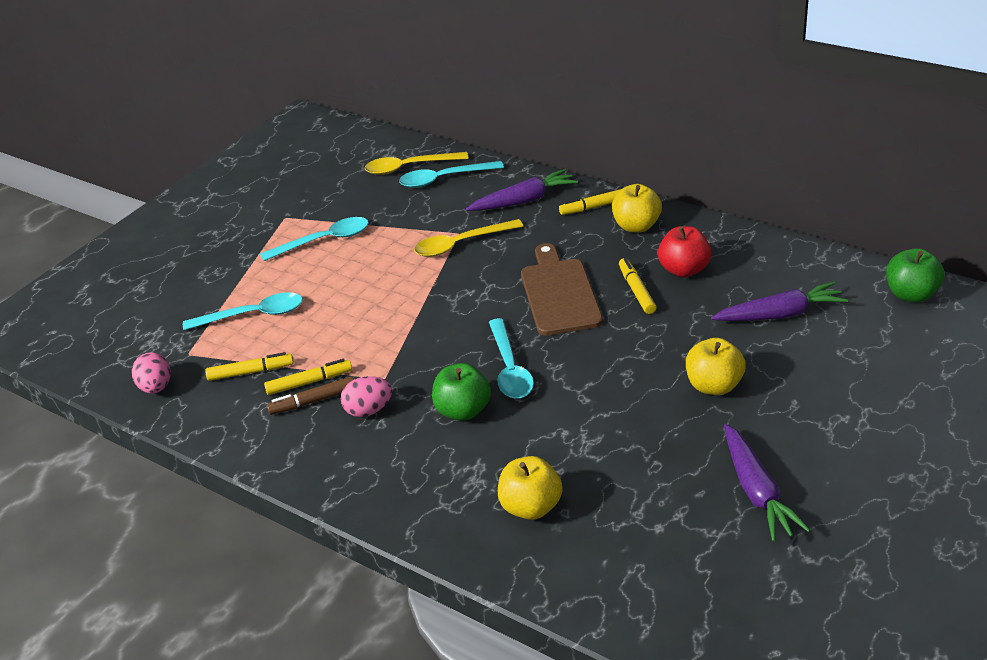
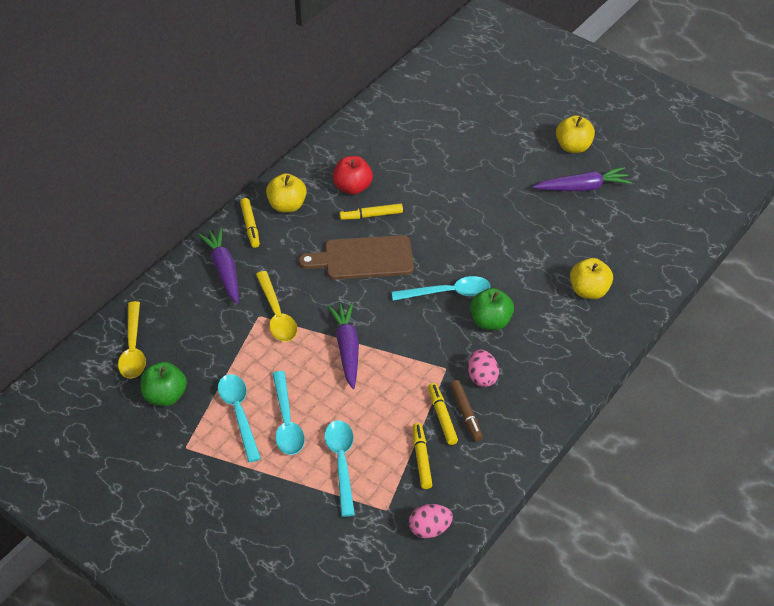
camera: 90 degrees left, 10 degrees up
(444, 179) = (165, 323): turquoise spoon -> turquoise spoon (286, 422)
(714, 386) = (485, 191): yellow apple -> yellow apple (573, 147)
(780, 314) = (417, 149): purple carrot -> purple carrot (347, 348)
(911, 294) = (410, 88): green apple -> green apple (165, 396)

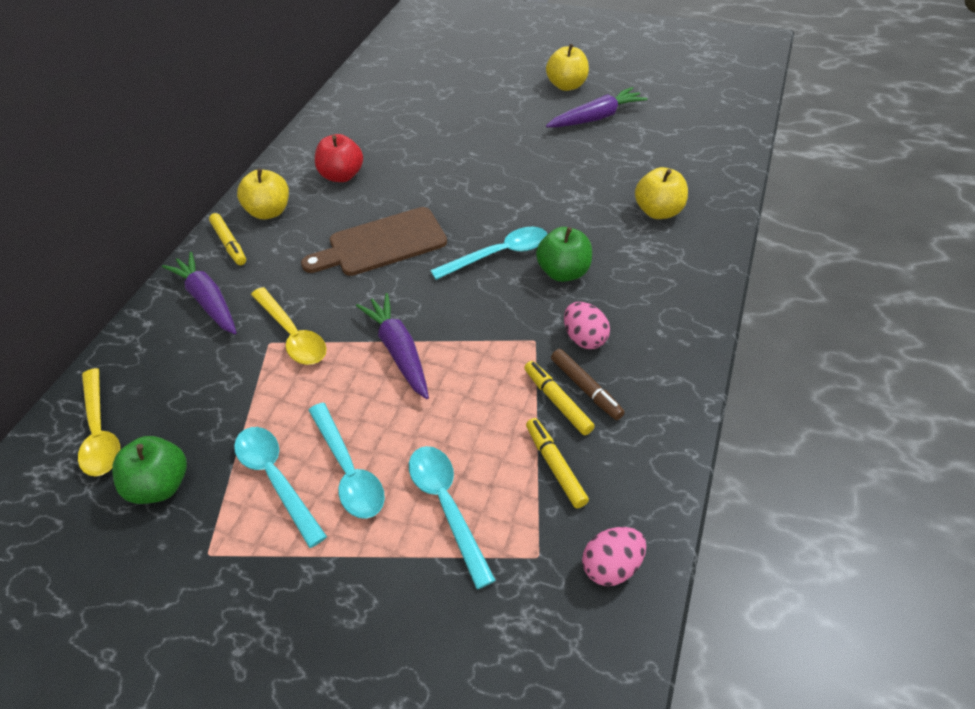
camera: 15 degrees left, 0 degrees up
(372, 215) = (375, 198): yellow marker -> none

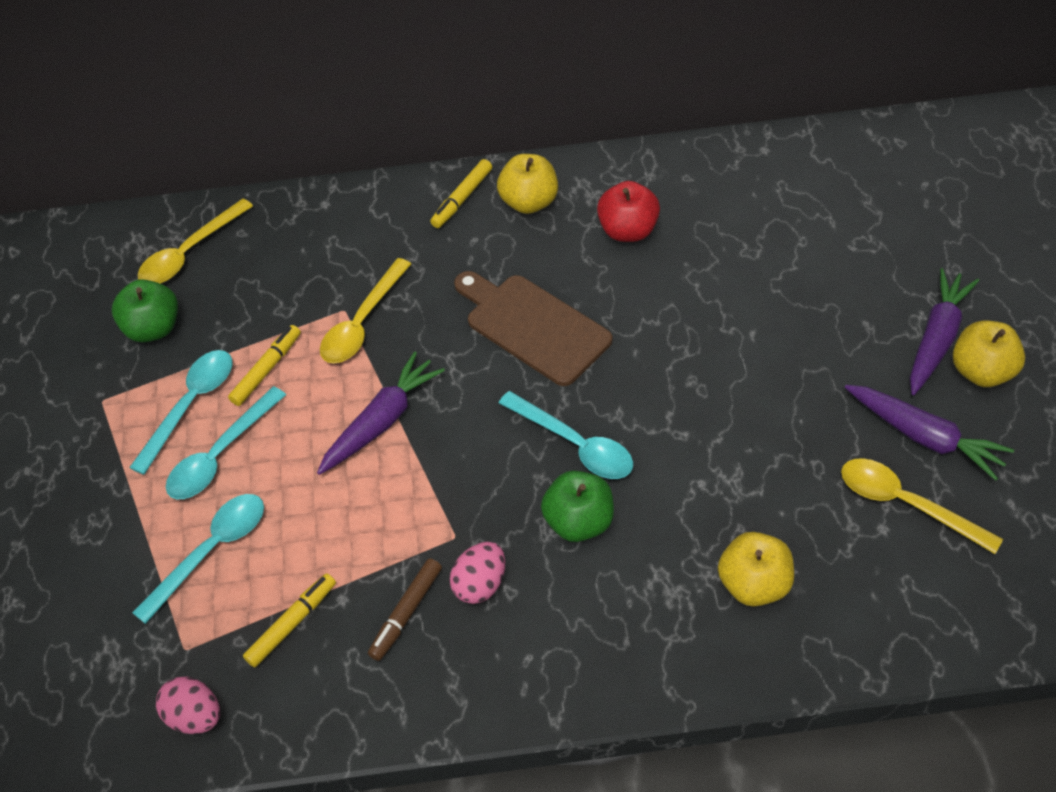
camera: 65 degrees right, 5 degrees up
(208, 300) = (375, 230): purple carrot -> purple carrot (937, 338)
(558, 402) = (375, 594): yellow marker -> yellow marker (266, 370)
(637, 138) = (906, 504): none -> yellow spoon

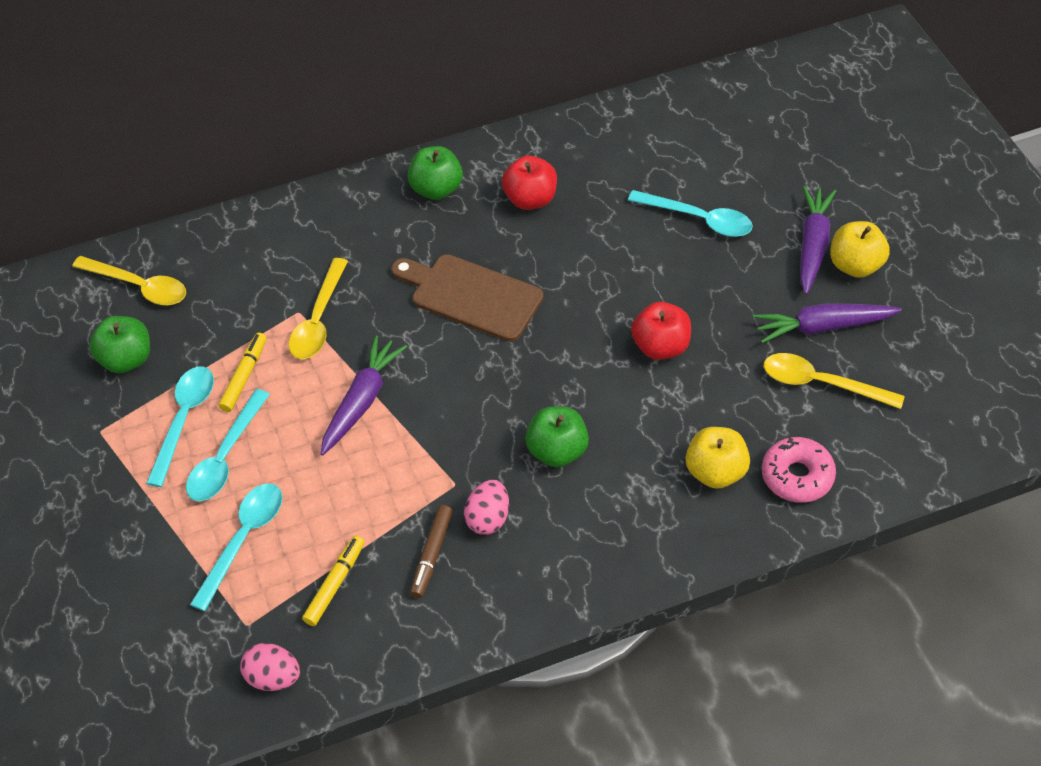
camera: 15 degrees left, 0 degrees up
(189, 252) = (139, 286): yellow spoon -> yellow spoon turned 90 degrees counterclockwise
(462, 198) = (376, 196): yellow marker -> none
(529, 202) = (436, 189): yellow apple -> green apple
(575, 444) = (536, 388): turquoise spoon -> turquoise spoon (698, 219)
(729, 424) = (661, 346): none -> red apple
(849, 610) = (797, 476): none -> pink donut
(925, 437) = (822, 327): purple carrot -> purple carrot turned 150 degrees clockwise

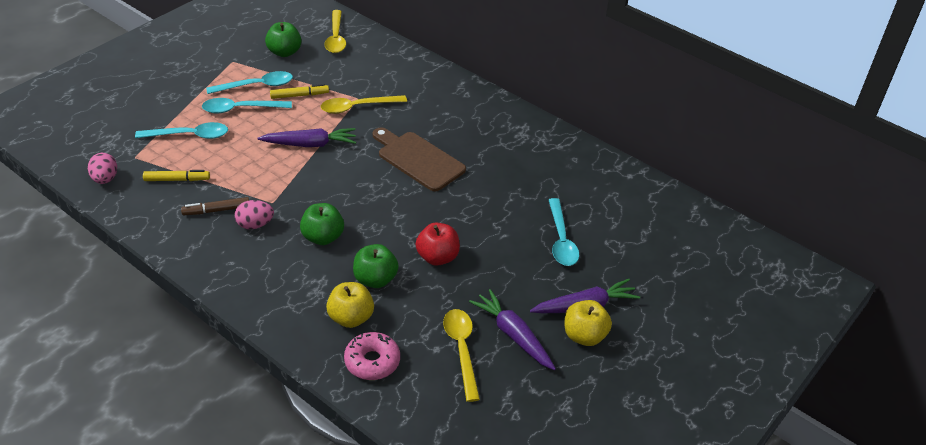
camera: 55 degrees right, 10 degrees down
(436, 189) = (491, 117): green apple -> green apple (375, 279)
(471, 296) = (418, 159): brown cutting board -> brown cutting board turned 45 degrees counterclockwise
(530, 199) = (515, 158): red apple -> none

